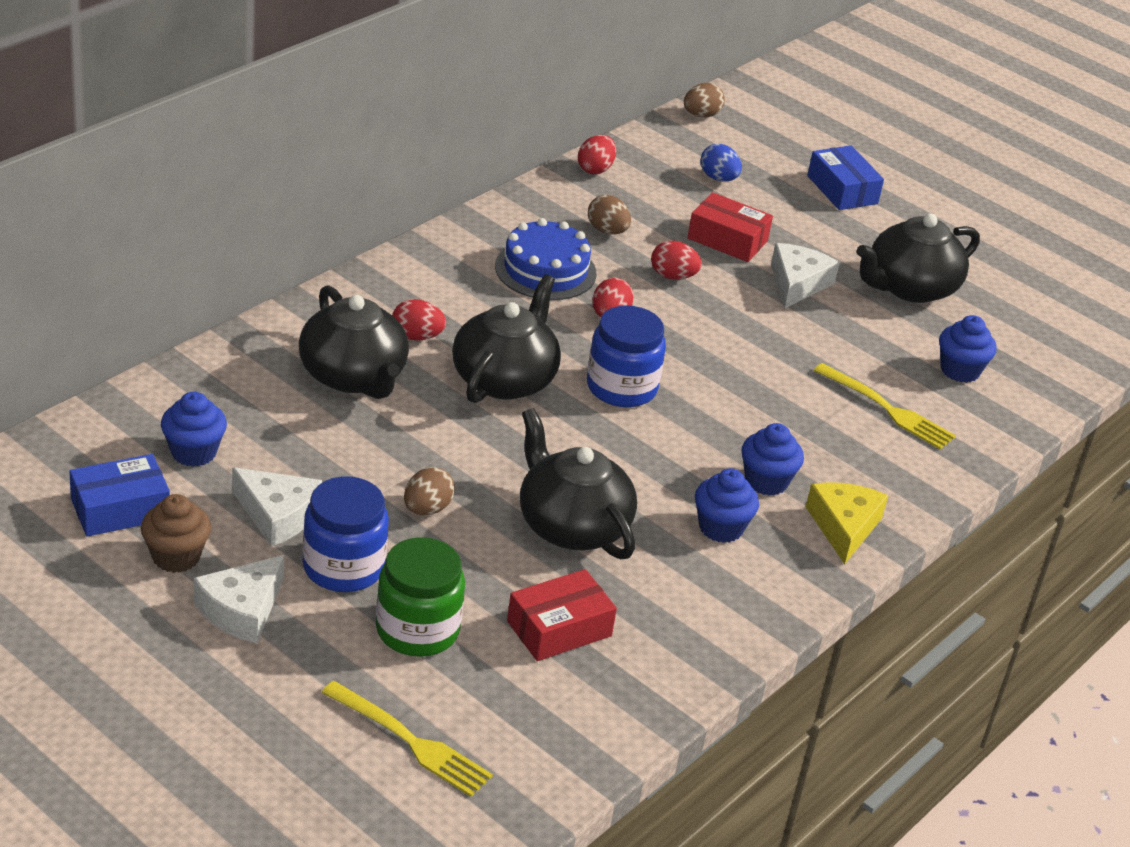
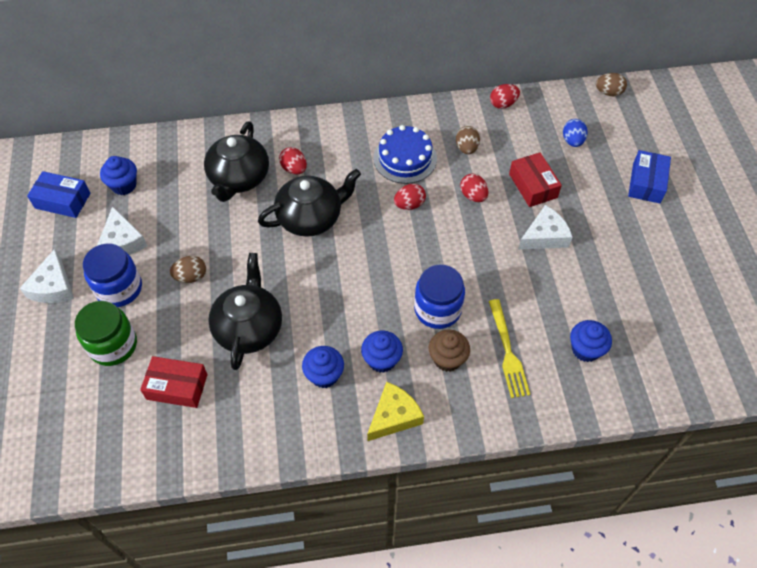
camera: 45 degrees right, 20 degrees up
(176, 556) = (57, 240): brown cupcake -> brown cupcake (447, 359)
(242, 610) = (53, 286): white cheese -> white cheese turned 75 degrees counterclockwise
(410, 741) = (44, 407): yellow fork -> none
(621, 387) = (366, 255): blue jar -> blue jar (437, 309)
(909, 287) = (616, 273): black teapot -> none

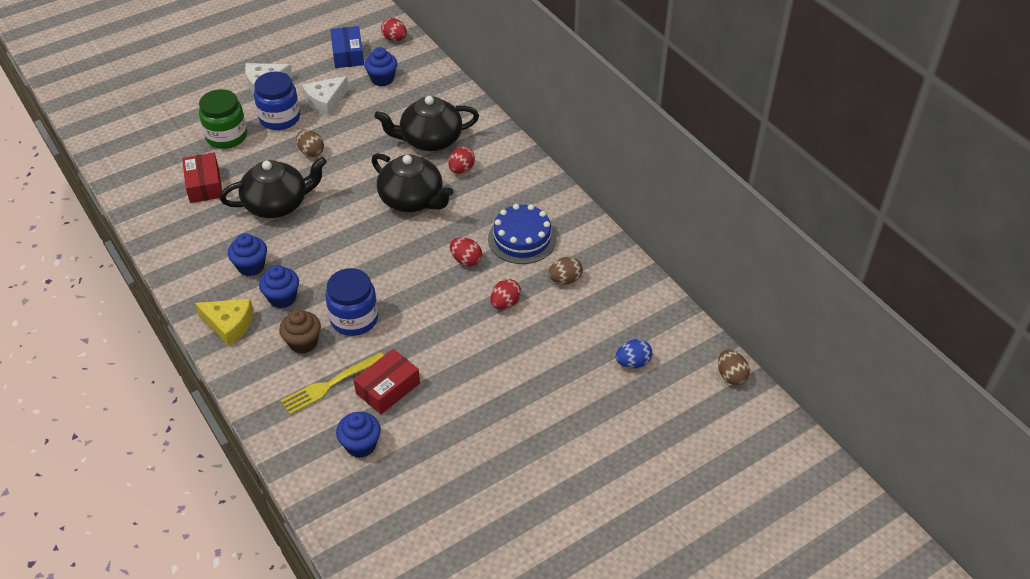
camera: 65 degrees right, 10 degrees down
(503, 104) = (647, 290): red egg -> red egg (395, 39)
(533, 186) = (547, 346): red box -> red box (388, 388)
(544, 236) = (486, 374): white cheese -> none
(646, 183) = (613, 445): blue box -> none

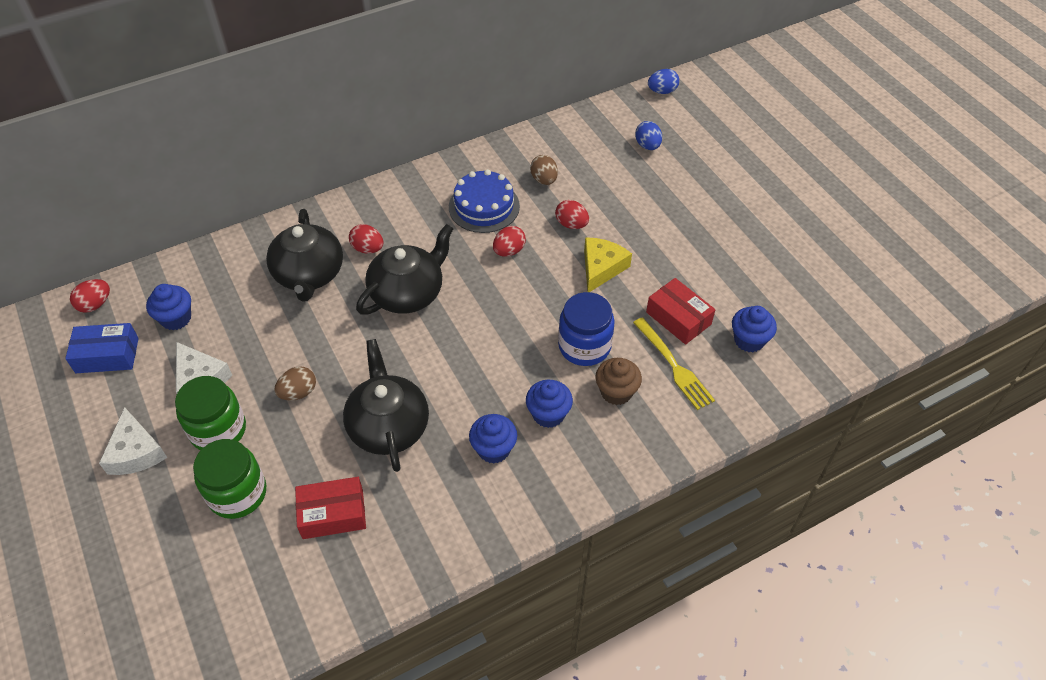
camera: 85 degrees left, 5 degrees up
(229, 324) = (586, 466): yellow cheese -> yellow cheese (601, 268)
(280, 118) = (218, 430): blue jar -> green jar
(731, 376) = (662, 91): brown egg -> blue egg

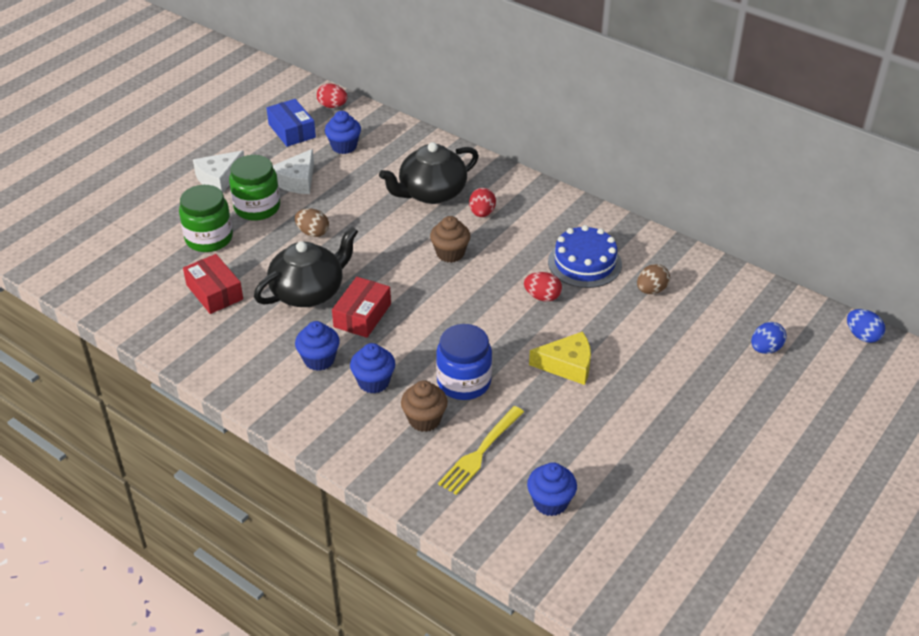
camera: 65 degrees right, 10 degrees down
(408, 293) = (450, 253): black teapot -> brown cupcake
(571, 224) = (608, 327): red egg -> none
(678, 318) = (542, 439): red box -> red box (362, 315)

